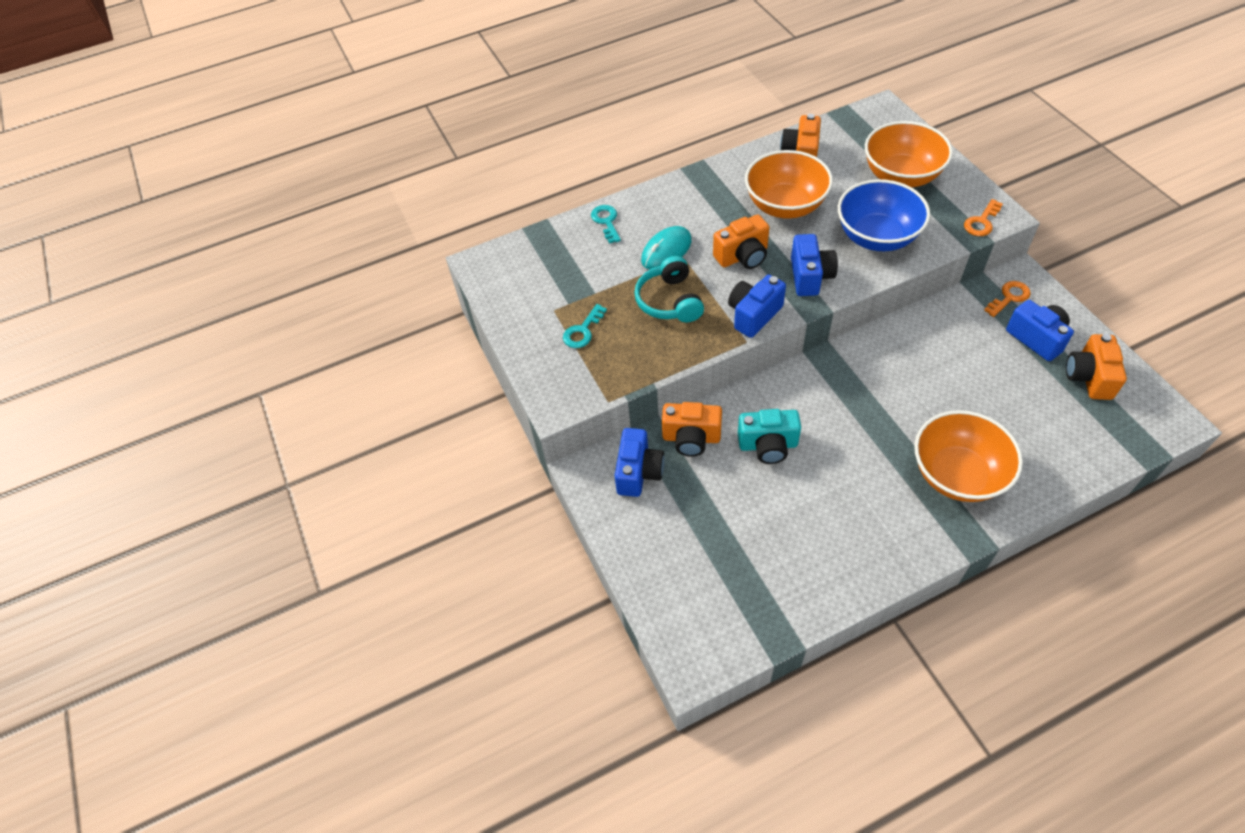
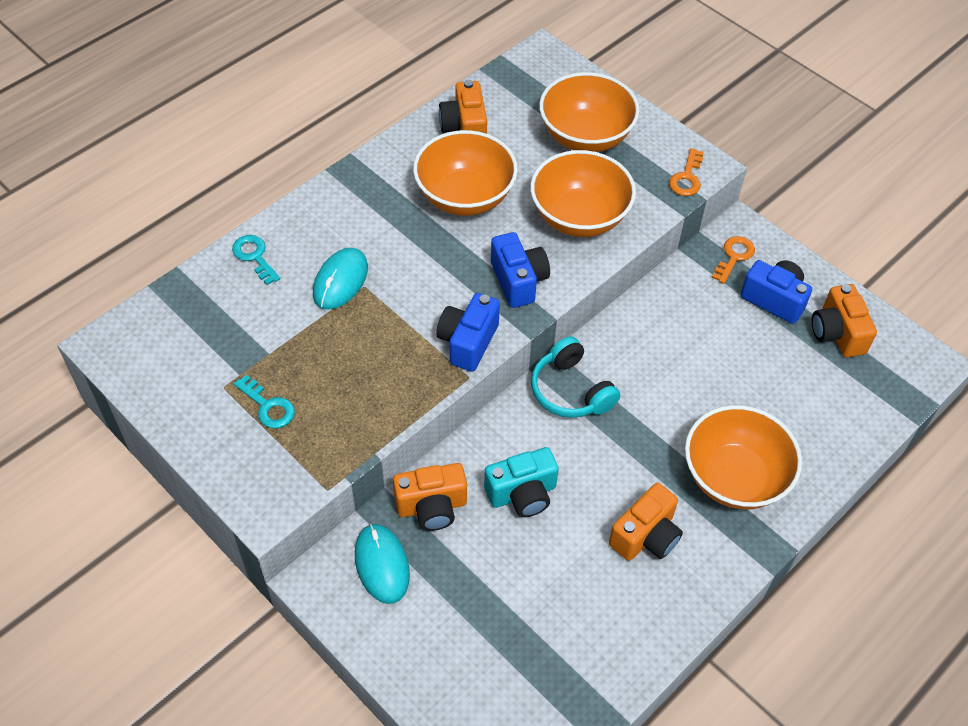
camera: 25 degrees left, 0 degrees up
(582, 331) = (268, 406): turquoise key -> turquoise key turned 60 degrees counterclockwise
(638, 472) = (382, 564): blue camera -> turquoise mouse
(669, 301) = (363, 345): turquoise headphones -> turquoise headphones (571, 390)
(743, 256) = (434, 270): orange camera -> orange camera (646, 536)
(877, 237) = (579, 217): blue bowl -> orange bowl

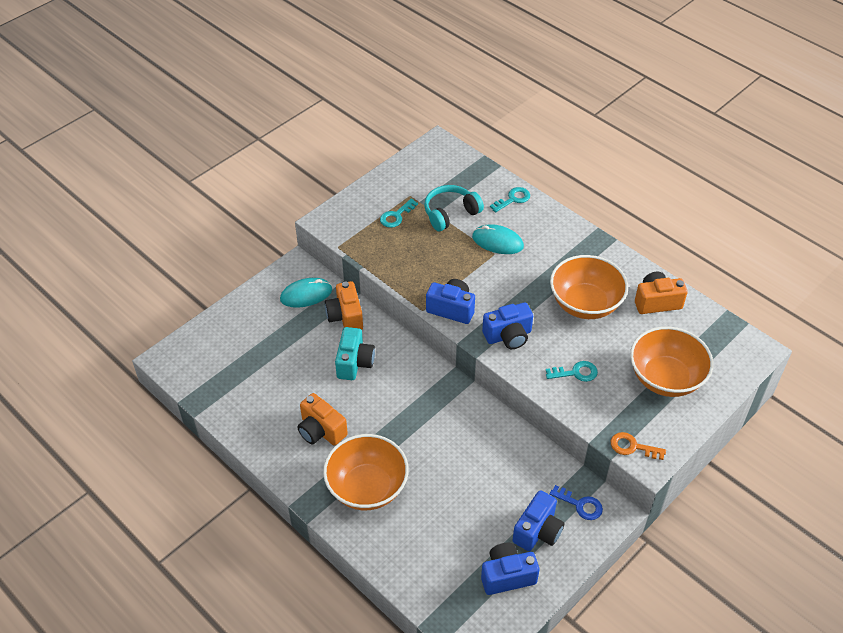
camera: 90 degrees right, 5 degrees down
(522, 494) = (354, 363): turquoise camera -> turquoise camera turned 150 degrees counterclockwise
(571, 390) = (438, 390): turquoise headphones -> turquoise headphones (450, 213)
(579, 217) = (576, 373): orange bowl -> turquoise key
(734, 256) = (580, 505): orange key -> blue key
(837, 333) = (507, 576): orange camera -> blue camera

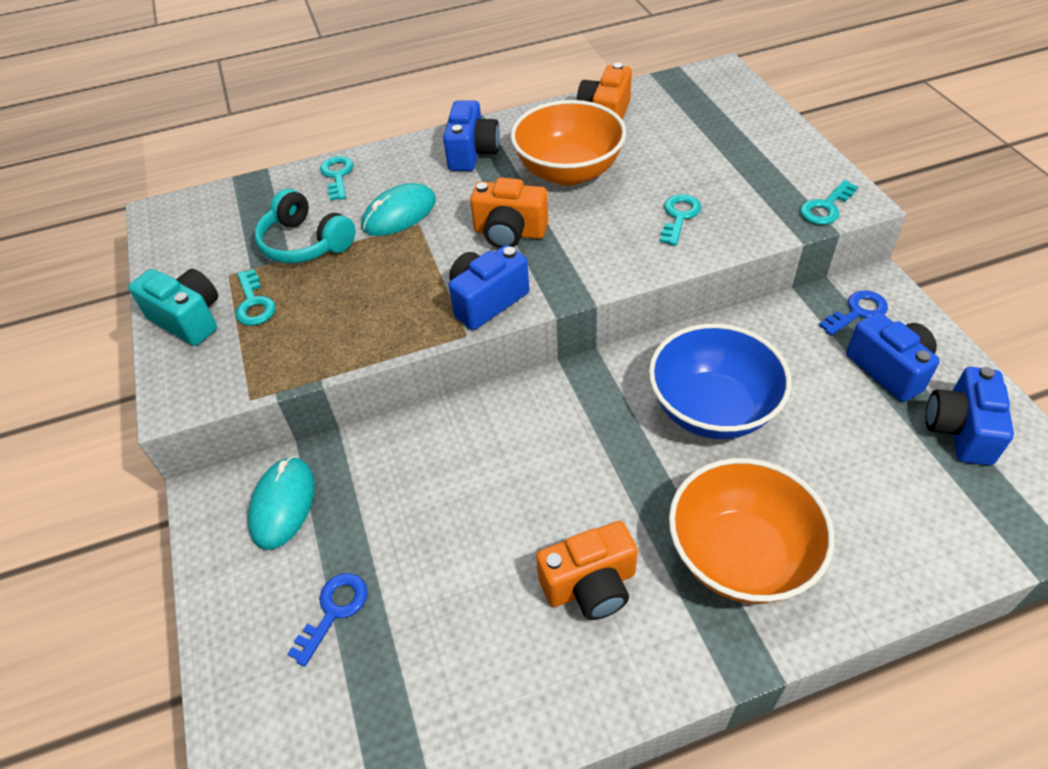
camera: 60 degrees left, 0 degrees up
(264, 340) = (334, 610): none -> blue key
(345, 316) = (371, 463): orange camera -> orange camera (509, 233)
(354, 363) = (474, 484): turquoise camera -> turquoise camera (188, 319)
(450, 213) = (305, 243): turquoise headphones -> turquoise headphones turned 45 degrees counterclockwise
(457, 449) = (712, 409): none -> blue bowl
(508, 336) = (577, 258): blue camera -> blue camera (472, 153)
(632, 447) = (825, 208): orange key -> turquoise key
(665, 378) = (728, 147): orange bowl -> none

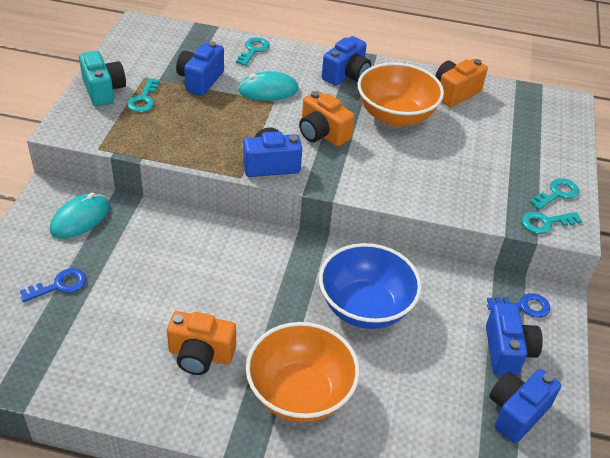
camera: 25 degrees right, 5 degrees down
(305, 243) = (200, 80): turquoise headphones -> blue camera
(679, 216) = (439, 178): turquoise key -> turquoise key (557, 193)

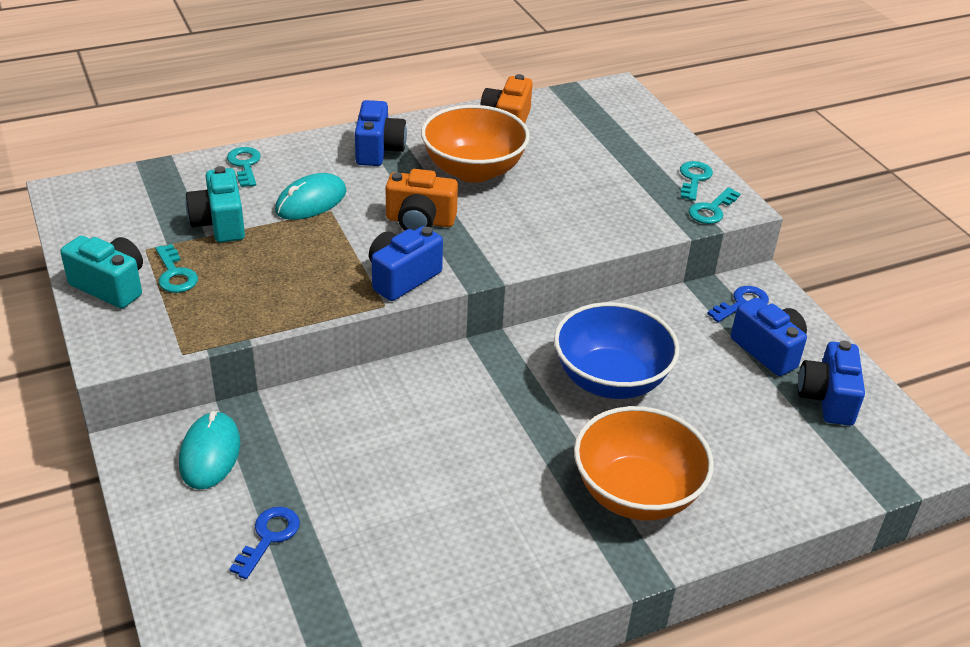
camera: 35 degrees left, 5 degrees down
(200, 80) = (220, 223): blue camera -> turquoise camera
(200, 355) = (504, 516): orange camera -> none

